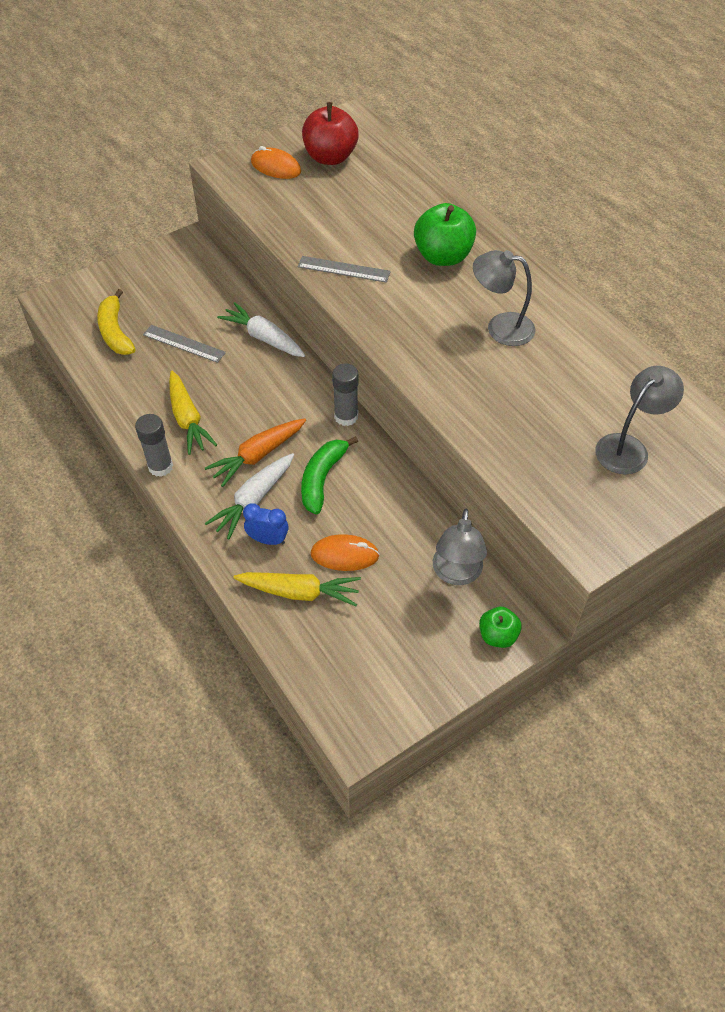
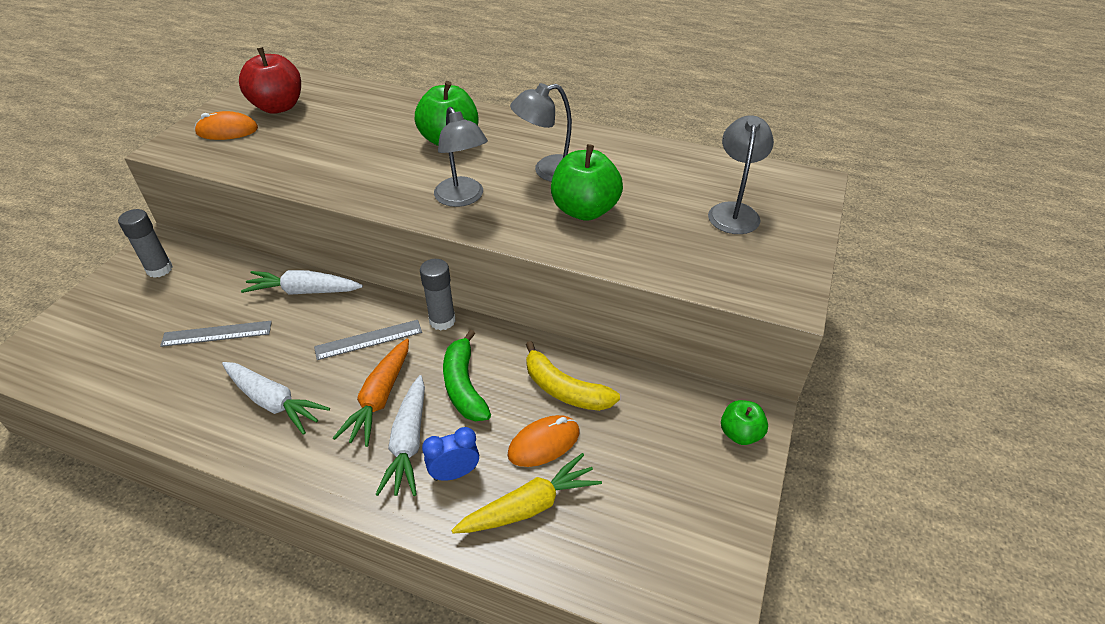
camera: 35 degrees left, 10 degrees down
(115, 332) = (123, 358): yellow banana -> yellow banana (565, 389)
(160, 466) = (275, 466): grey glue stick -> grey glue stick (159, 269)
(188, 419) = (274, 402): yellow carrot -> white carrot
(344, 269) = (365, 183): grey ruler -> grey ruler (368, 339)
(456, 574) = (658, 401): grey lamp -> grey lamp (463, 198)
(497, 381) = (585, 210): none -> green apple

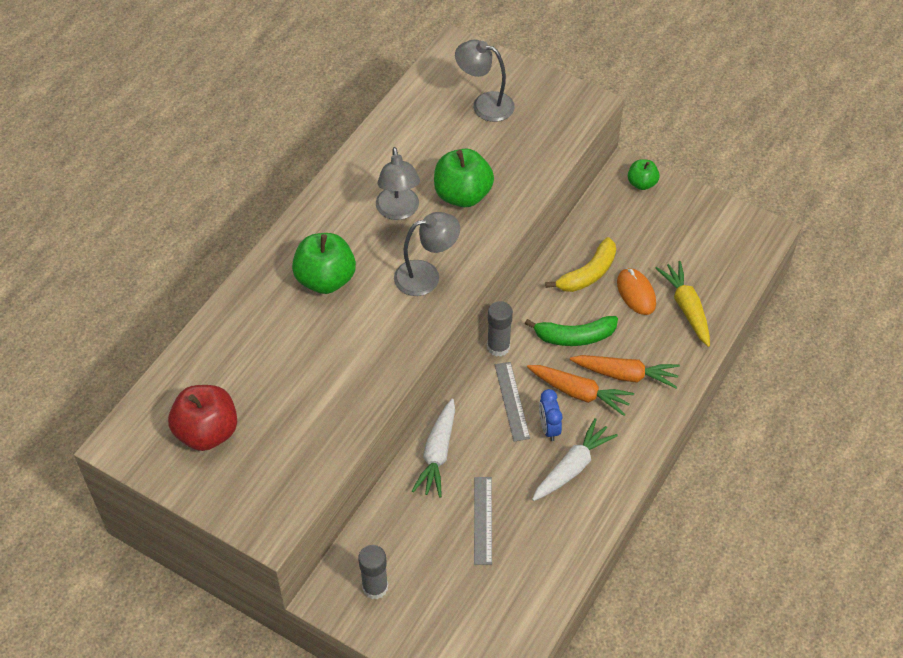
camera: 80 degrees left, 10 degrees up
(227, 131) = (248, 476): orange mouse -> none
(408, 443) = (626, 375): white carrot -> orange carrot
(454, 473) = (655, 348): blue clock -> blue clock (549, 428)

